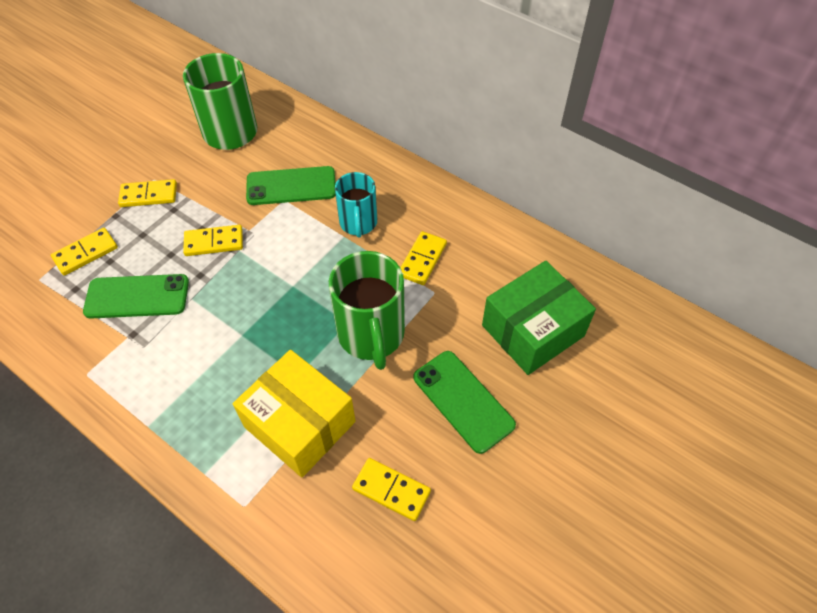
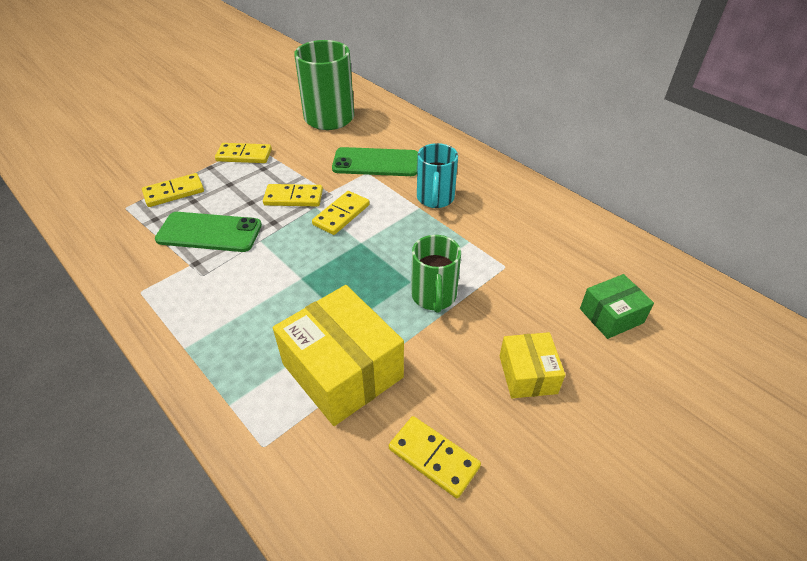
camera: 10 degrees right, 10 degrees down
(371, 335) = (434, 296): green mug -> green mug, size x0.63
(422, 260) = (495, 236): yellow domino -> yellow domino (341, 215)
(463, 401) = (527, 374): green phone -> yellow box
(532, 330) = (611, 315): green box -> green box, size x0.55

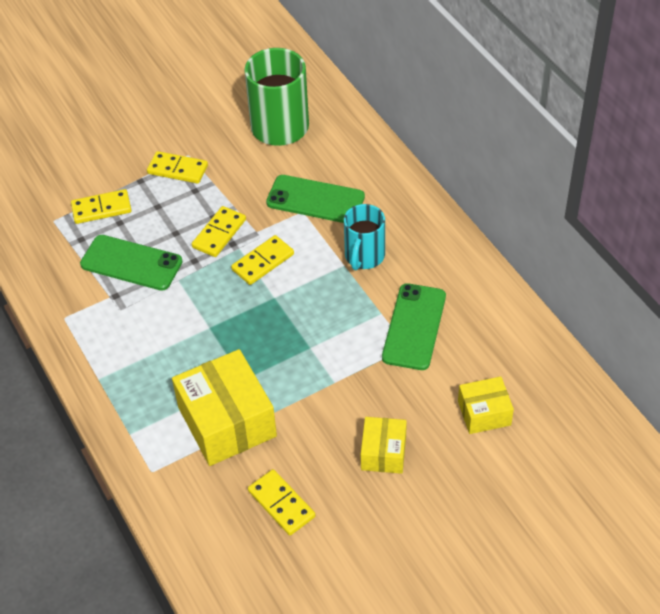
camera: 15 degrees right, 5 degrees up
(293, 198) = (219, 233): yellow domino -> yellow domino turned 75 degrees counterclockwise
(434, 296) = (326, 366): green mug -> none
(505, 248) = (414, 327): none -> green phone
(611, 315) = (484, 413): green box -> yellow box

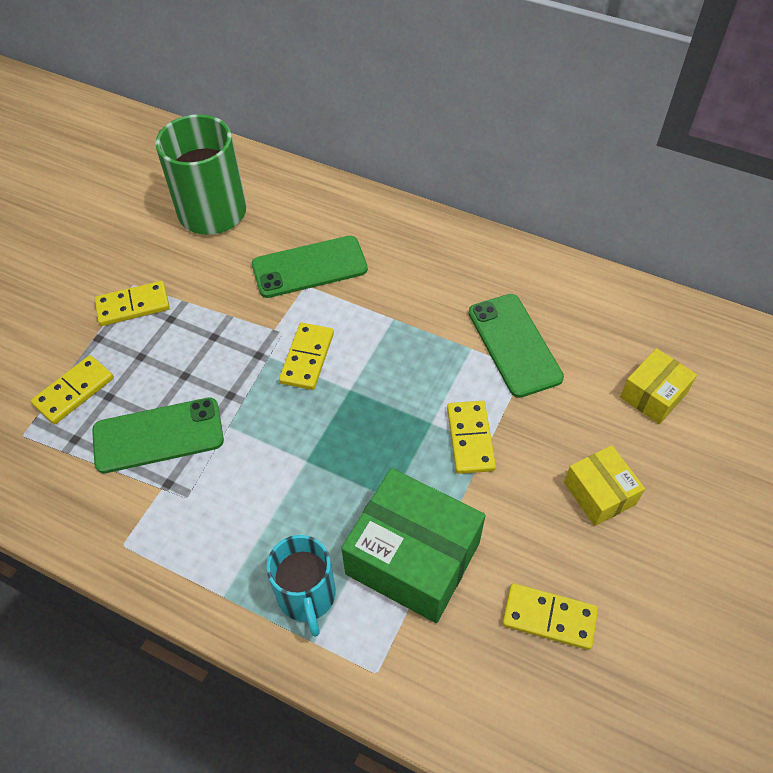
camera: 35 degrees left, 5 degrees up
(219, 233) = (235, 351): yellow domino -> yellow domino (470, 439)
(227, 421) = (413, 558): yellow box -> green box
(364, 256) = (406, 300): turquoise mug -> turquoise mug (307, 596)

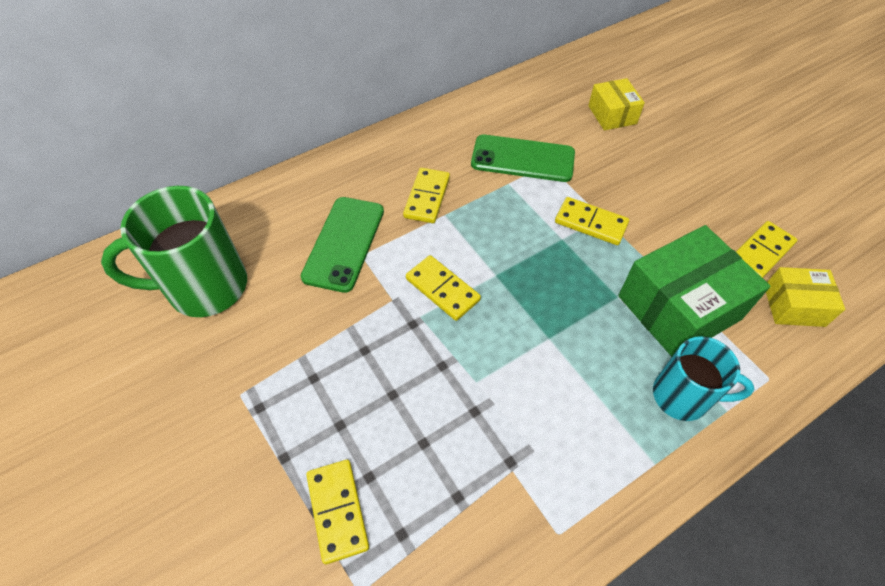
camera: 60 degrees left, 0 degrees up
(133, 305) = (268, 406): yellow domino -> yellow domino (427, 197)
(158, 435) = (449, 448): green phone -> none
(599, 493) = (675, 178): yellow box -> yellow box (794, 306)

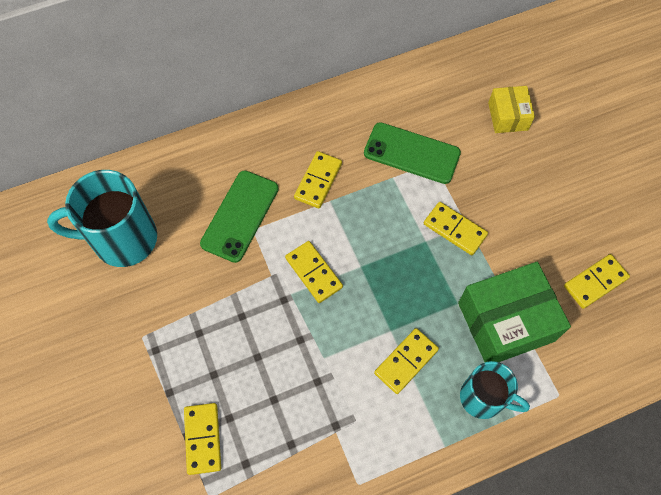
camera: 10 degrees right, 10 degrees up
(205, 287) = (122, 239): green mug -> turquoise mug
(577, 370) = (406, 361): none -> yellow domino
(794, 306) = (604, 336): yellow box -> none

